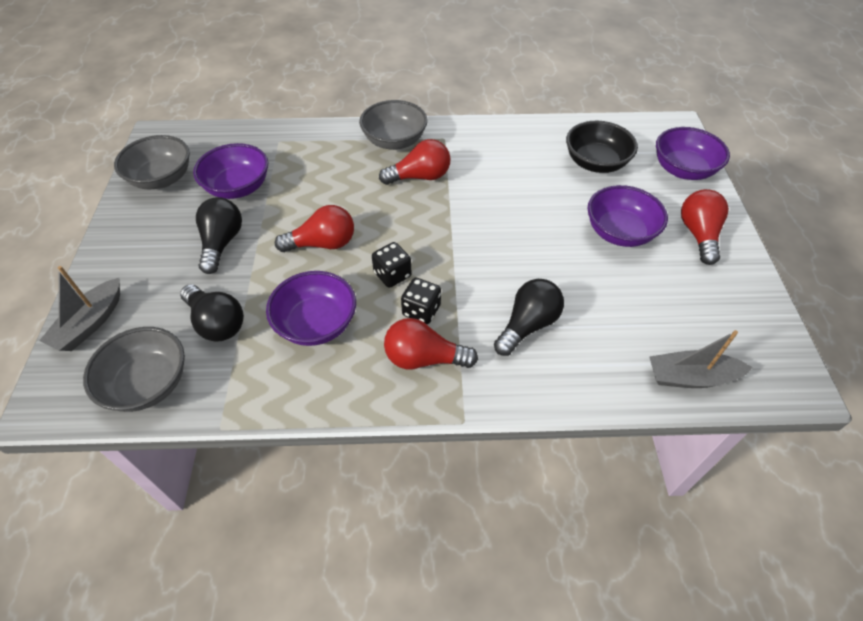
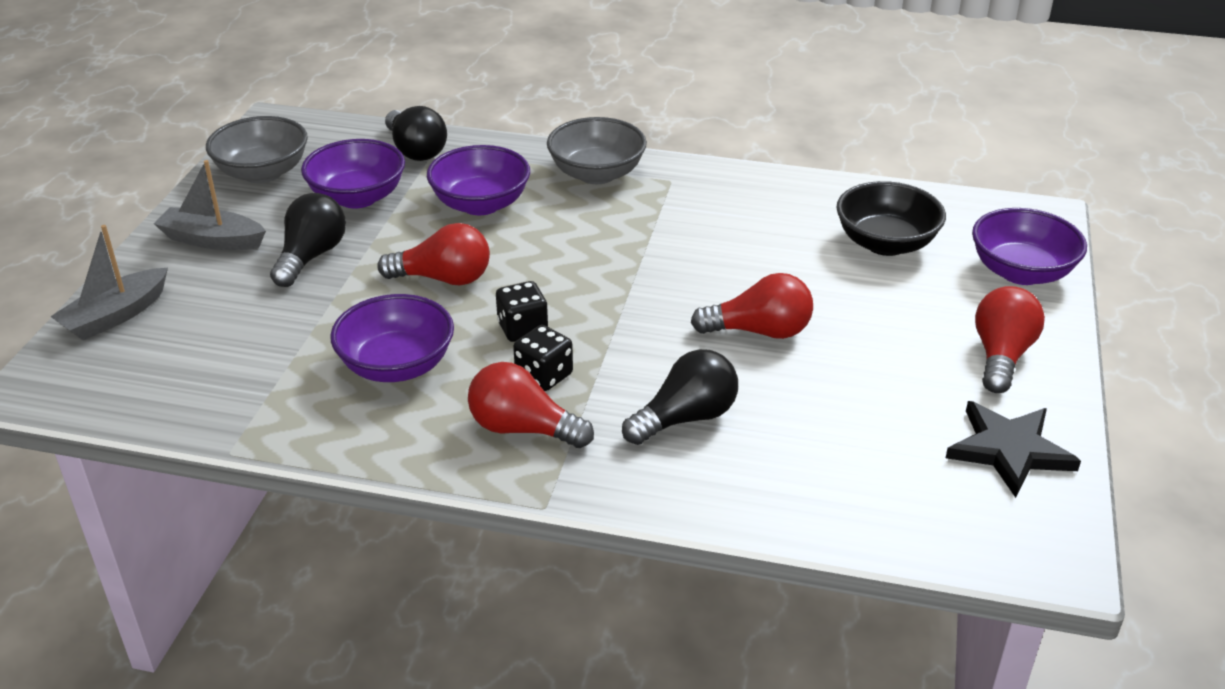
camera: 15 degrees right, 15 degrees down
(148, 384) = (161, 391): grey bowl -> none
(217, 323) = (270, 342): black light bulb -> black light bulb (416, 150)
(420, 177) = (613, 222): red light bulb -> red light bulb (759, 331)
(619, 232) = (878, 333): purple bowl -> purple bowl (481, 204)
(691, 377) = (895, 520): grey boat -> grey boat (212, 240)
(734, 306) = (1009, 450): none -> black star

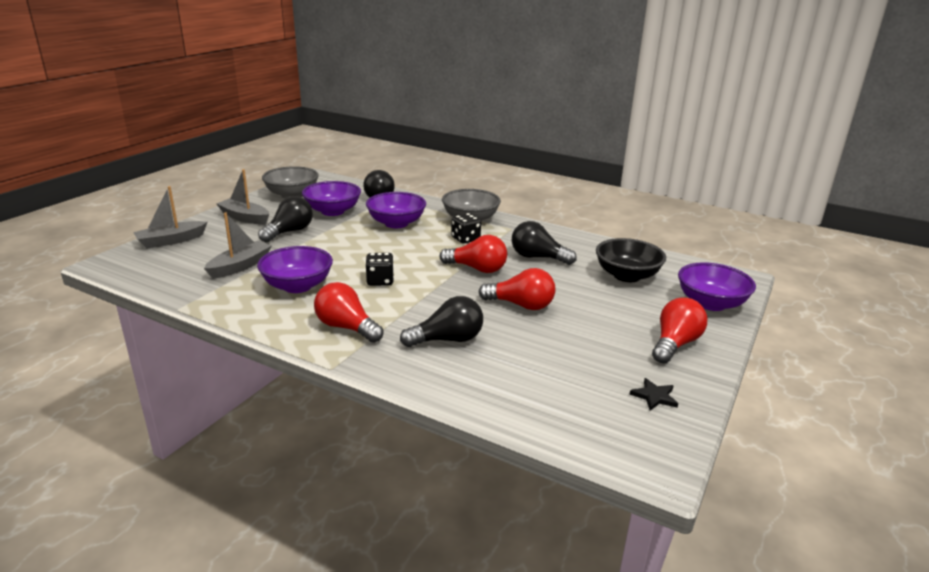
camera: 15 degrees right, 10 degrees down
(275, 346) = (240, 266): none -> grey boat
(443, 279) = (352, 252): red light bulb -> red light bulb (477, 269)
(544, 376) = (377, 304): black dice -> black dice (465, 239)
(740, 233) = (537, 257): none -> black light bulb
(1009, 450) = (654, 396): black star -> black star, size x0.52

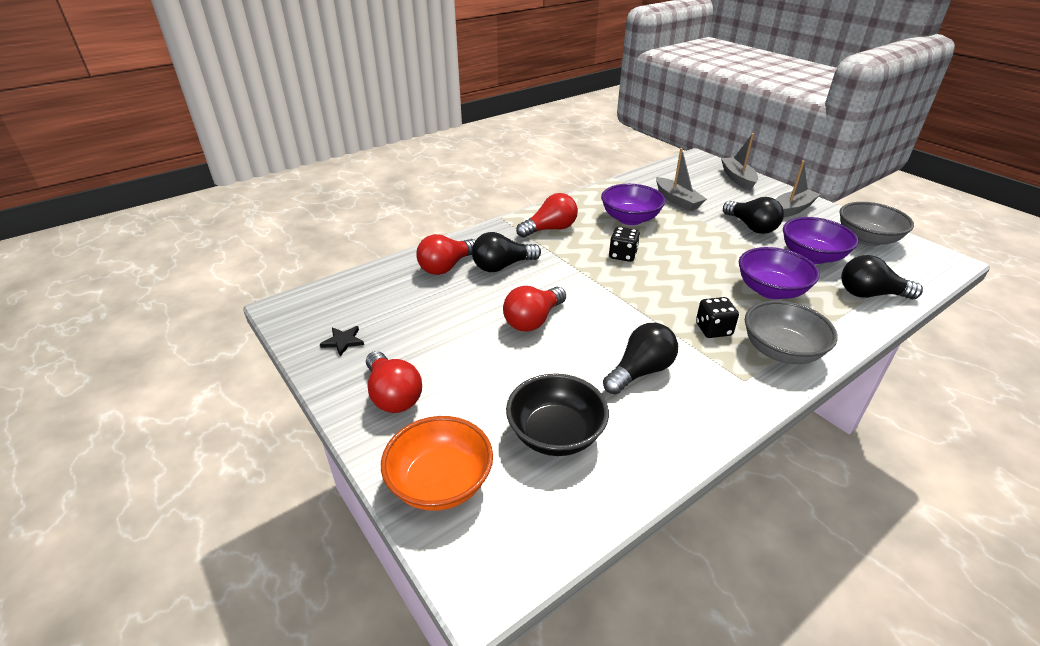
camera: 115 degrees right, 10 degrees up
(447, 340) = (502, 266): black light bulb -> black light bulb turned 60 degrees clockwise
(477, 269) = (626, 316): red light bulb -> red light bulb (446, 267)
(710, 303) = (440, 483): purple bowl -> orange bowl

